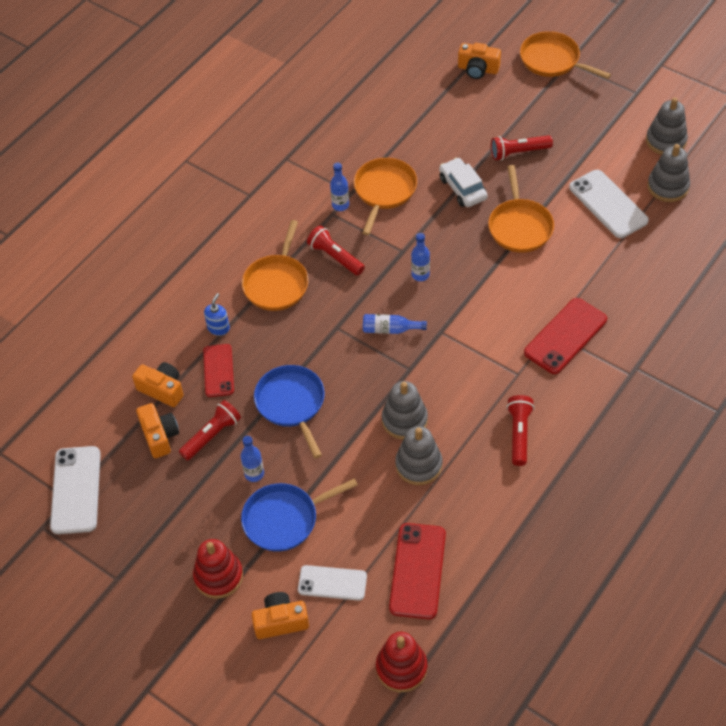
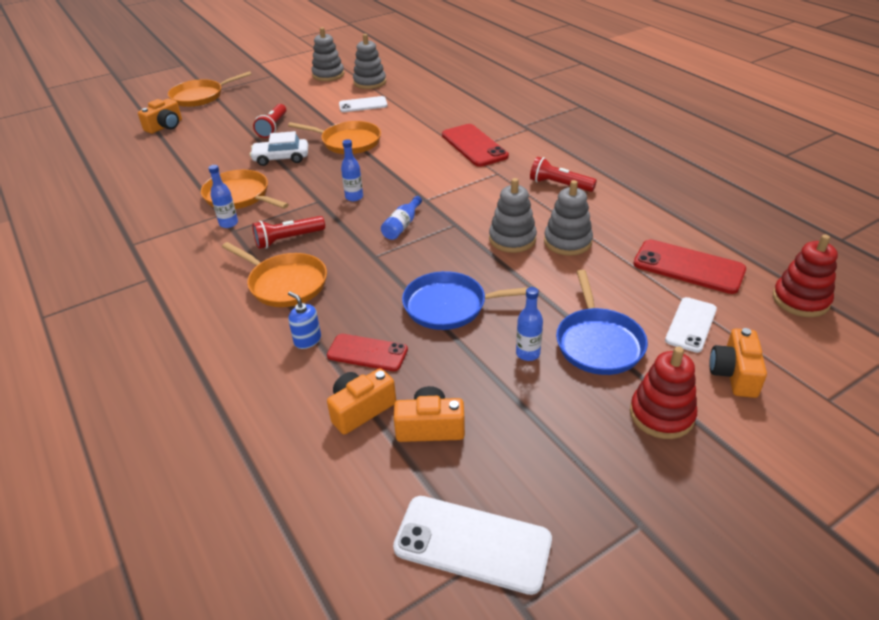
camera: 70 degrees left, 15 degrees down
(212, 435) = (456, 378): red flashlight -> none
(608, 204) = (363, 105): white phone -> white phone, size x0.67

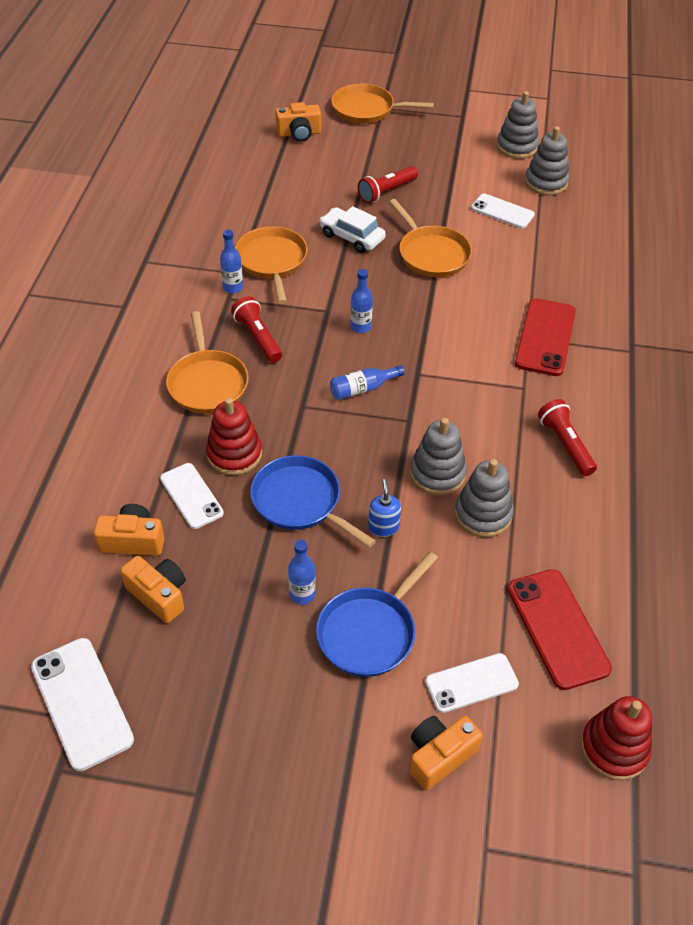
camera: 40 degrees right, 10 degrees up
(288, 239) = (258, 338): red flashlight -> red flashlight turned 45 degrees clockwise
(307, 340) = (165, 450): blue soap dispenser -> blue soap dispenser (383, 527)
(367, 353) = (191, 496): red phone -> white phone
(661, 415) = (330, 734): red stacking toy -> red stacking toy (234, 454)

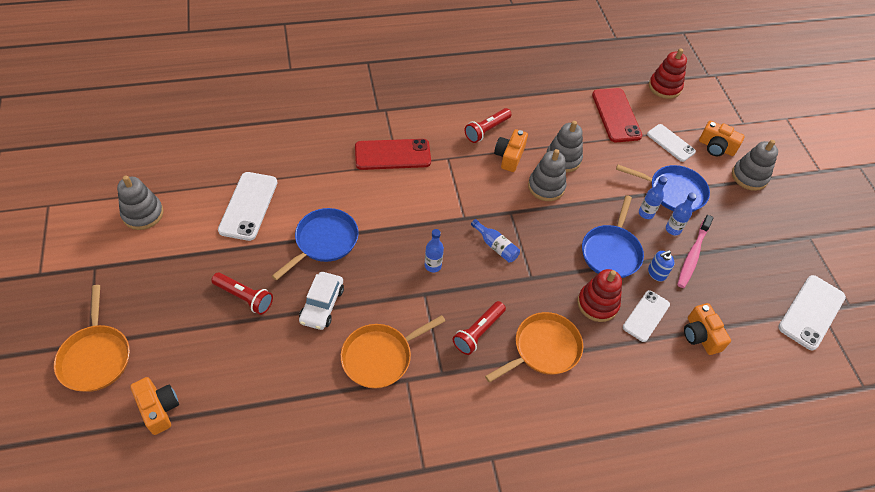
camera: 115 degrees left, 5 degrees up
(159, 595) = (724, 303): orange camera -> orange camera (509, 156)
(233, 287) = (427, 375): blue bottle -> blue bottle (646, 213)
(248, 596) = (692, 255): none -> pink toothbrush
(383, 527) = (602, 203): blue soap dispenser -> blue soap dispenser (656, 273)
(432, 254) = (324, 241): orange pan -> blue pan
(502, 211) = (248, 206): white phone -> white phone, size x1.50
(546, 182) = (196, 184): grey stacking toy -> grey stacking toy (749, 176)
(557, 628) = (616, 115): red phone -> red phone turned 60 degrees counterclockwise

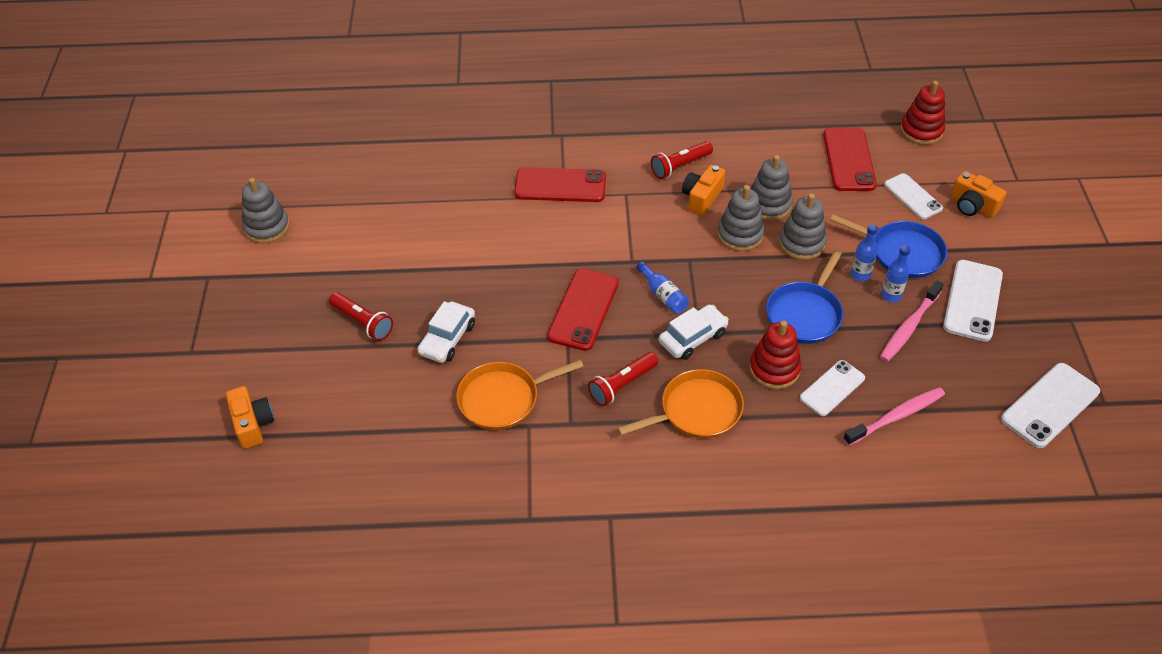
camera: 15 degrees right, 5 degrees down
(96, 357) = (195, 367): orange pan -> none
(248, 206) = (383, 228): white phone -> white phone (972, 300)
(324, 241) = (462, 272): blue pan -> none
(433, 266) = (583, 309): blue bottle -> red phone
(527, 282) = (692, 338): none -> white car
(656, 273) = (857, 342): blue soap dispenser -> none
(700, 335) = (896, 416): orange camera -> pink toothbrush
(749, 176) = (1008, 243): grey stacking toy -> grey stacking toy (801, 243)

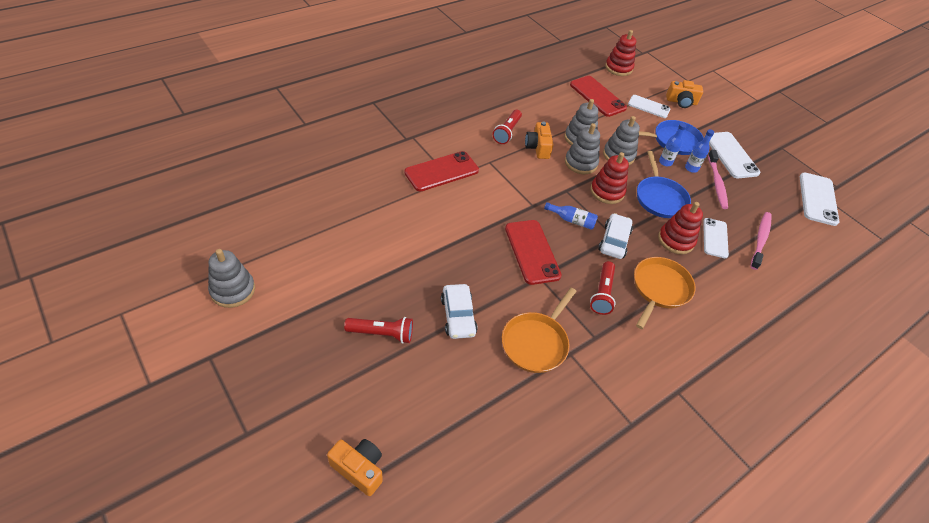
camera: 40 degrees left, 0 degrees up
(740, 280) = (607, 192): none -> red stacking toy

